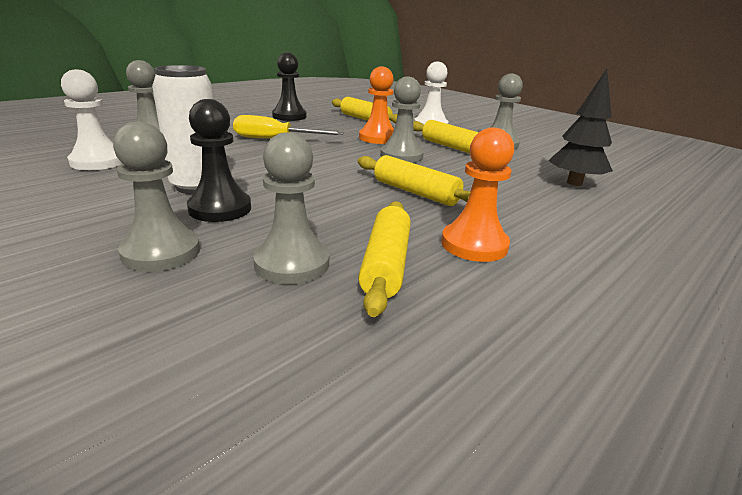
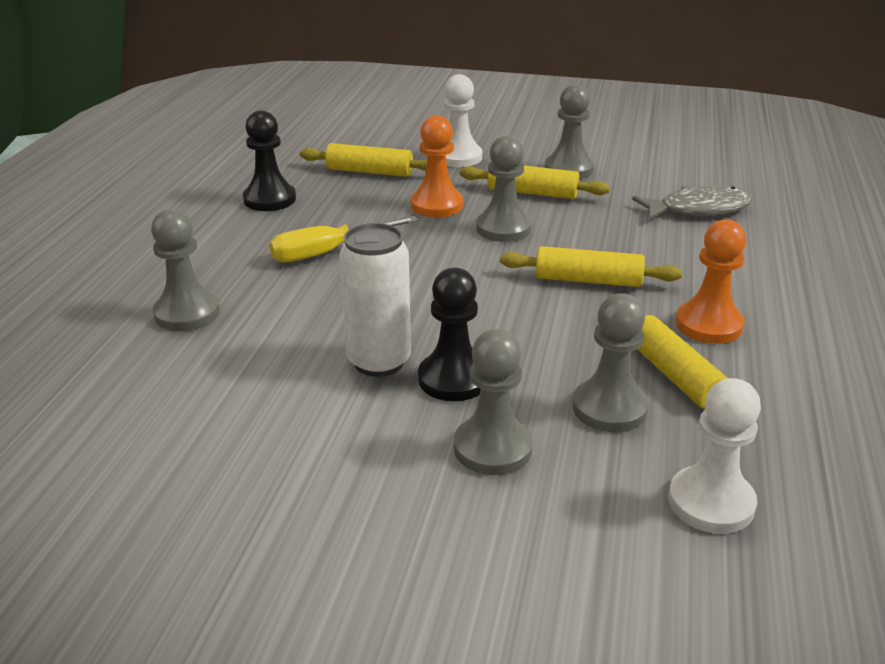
camera: 30 degrees left, 5 degrees up
(98, 162) = (197, 375): white pawn -> white pawn (711, 502)
(574, 183) = (698, 209): black tree -> grey fish

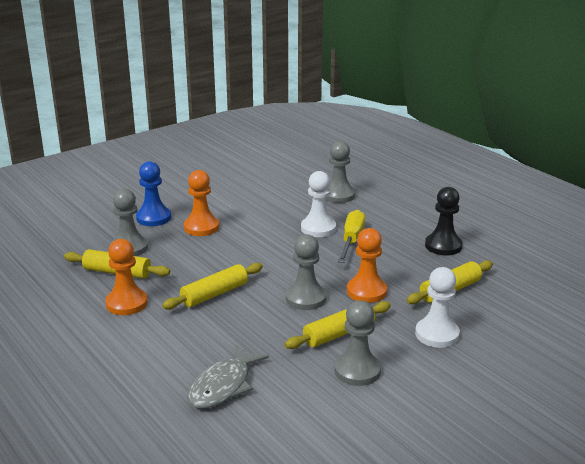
camera: 130 degrees right, 5 degrees down
(379, 361) = (238, 218): white can -> none
(453, 379) = (201, 227): black pawn -> orange pawn
(492, 448) = (153, 218): grey pawn -> blue pawn
(711, 502) = (60, 240): white pawn -> white pawn (318, 228)

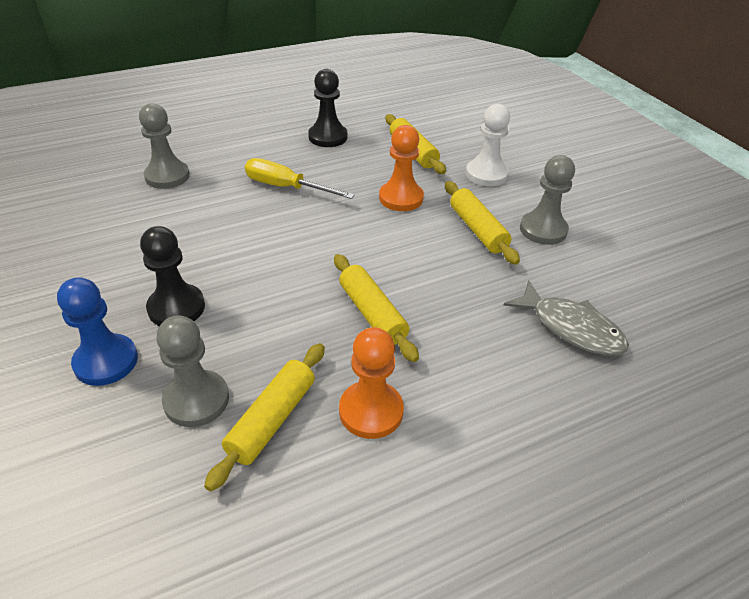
camera: 80 degrees left, 15 degrees up
(201, 227) = (176, 308): orange pawn -> black pawn
(306, 298) = (403, 240): grey pawn -> none
(318, 228) = (244, 205): white pawn -> none

